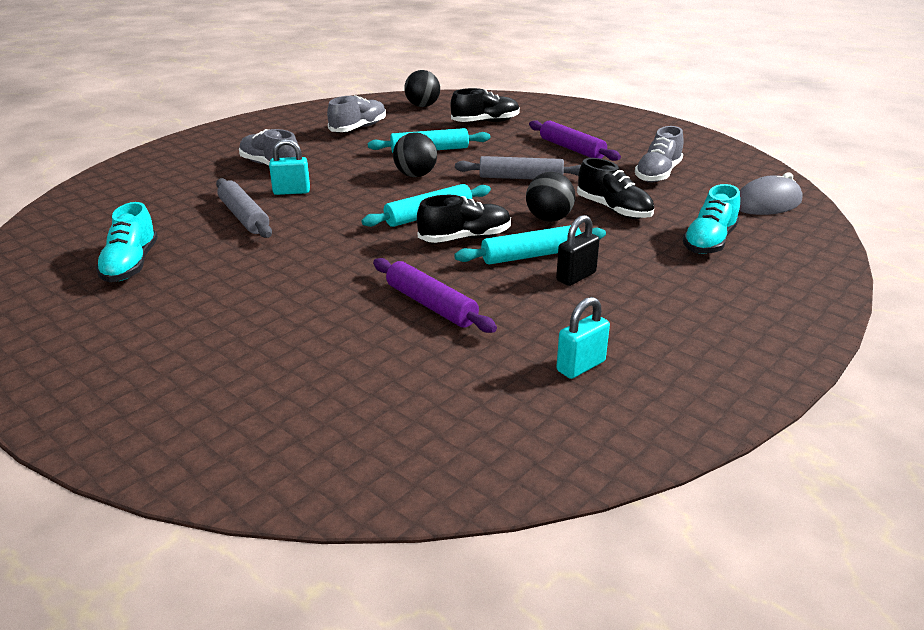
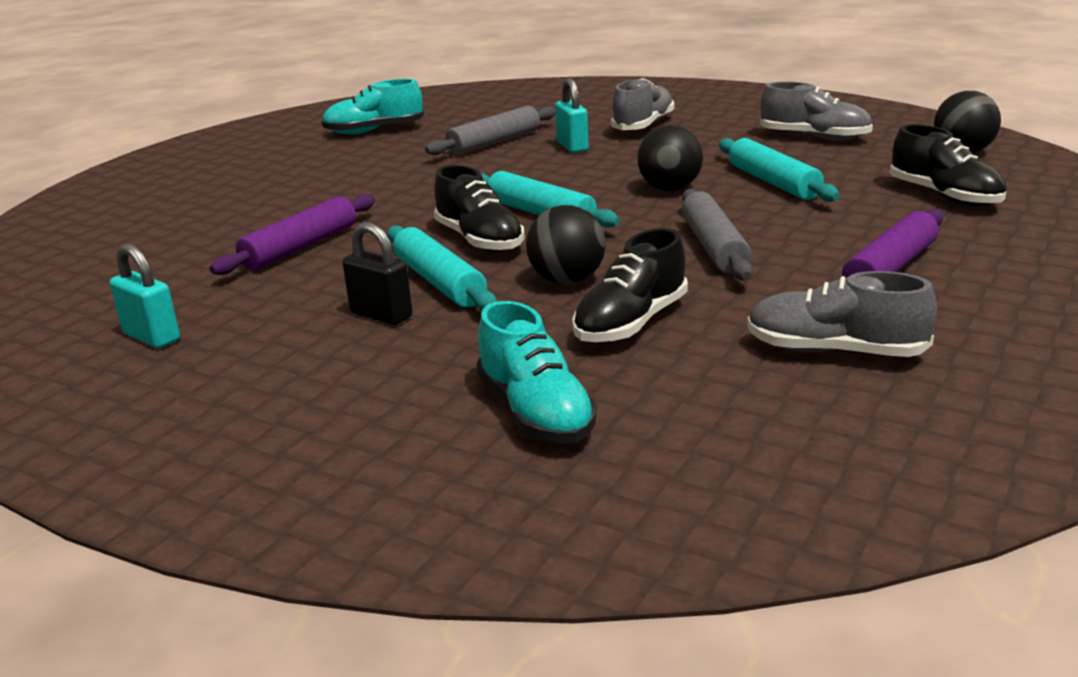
camera: 80 degrees right, 5 degrees down
(709, 242) = (535, 412): turquoise shoe -> turquoise shoe turned 135 degrees counterclockwise
(767, 203) = (769, 478): grey mouse -> none

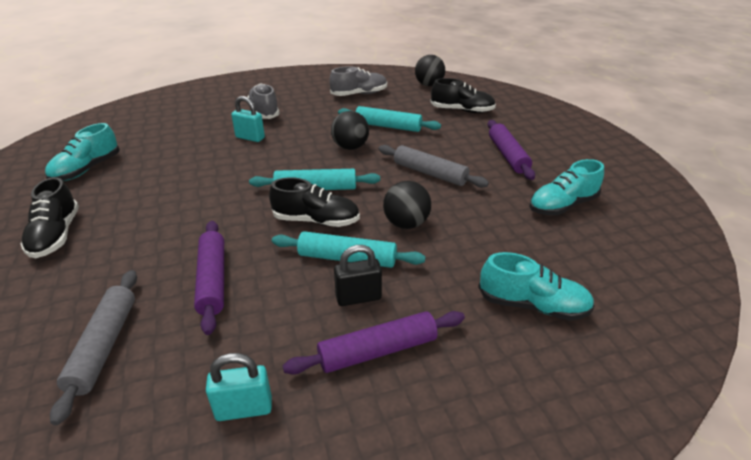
camera: 50 degrees left, 10 degrees up
(310, 359) = (378, 351): none -> purple rolling pin
(494, 143) = (196, 150): grey rolling pin -> grey rolling pin (104, 346)
(631, 323) = (476, 233): black shoe -> black shoe (56, 235)
(834, 351) = (562, 205): grey shoe -> turquoise shoe

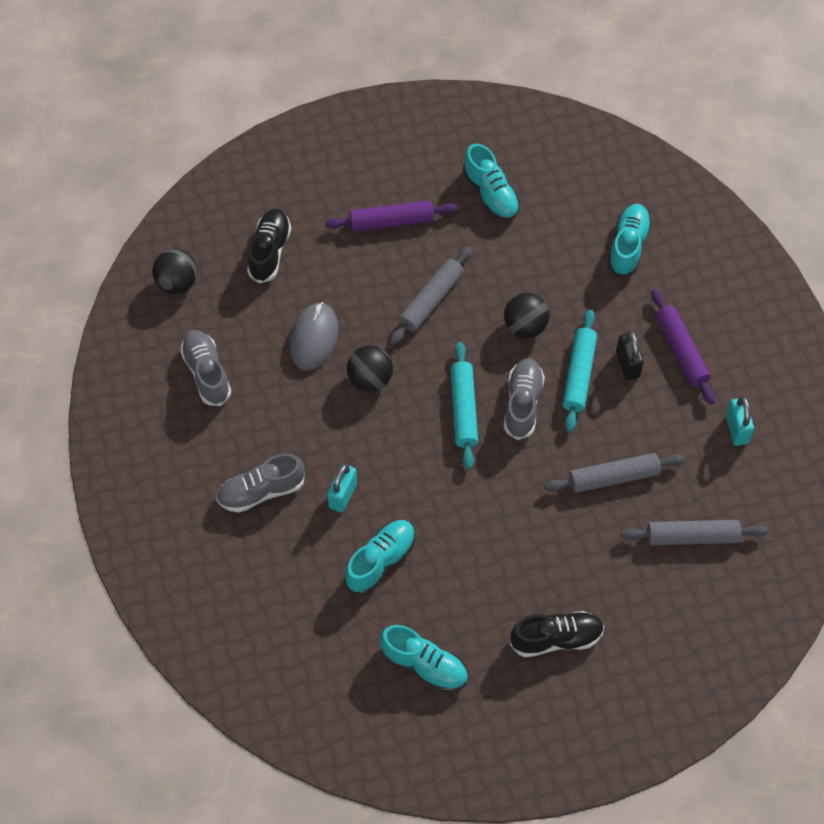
camera: 90 degrees left, 25 degrees up
(187, 152) = (381, 561): none -> turquoise shoe
(212, 280) = (613, 477): purple rolling pin -> grey rolling pin
(316, 221) = (522, 404): black shoe -> grey shoe
(388, 126) = (314, 338): turquoise rolling pin -> grey mouse

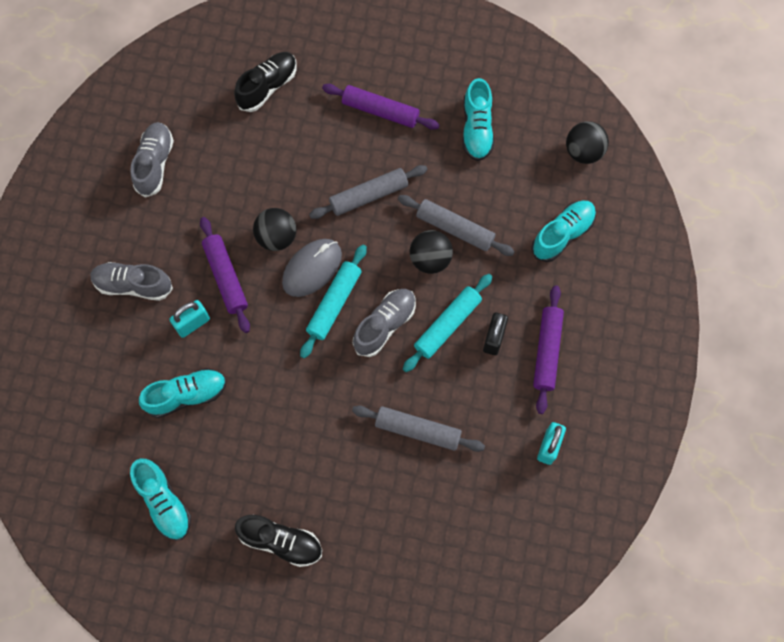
camera: 30 degrees right, 10 degrees up
(177, 283) = (180, 76): black ball -> black ball (583, 152)
(314, 338) = (255, 178): grey mouse -> grey mouse (312, 268)
(346, 438) = (226, 277): none -> purple rolling pin
(692, 537) = (449, 519): grey rolling pin -> grey rolling pin (455, 229)

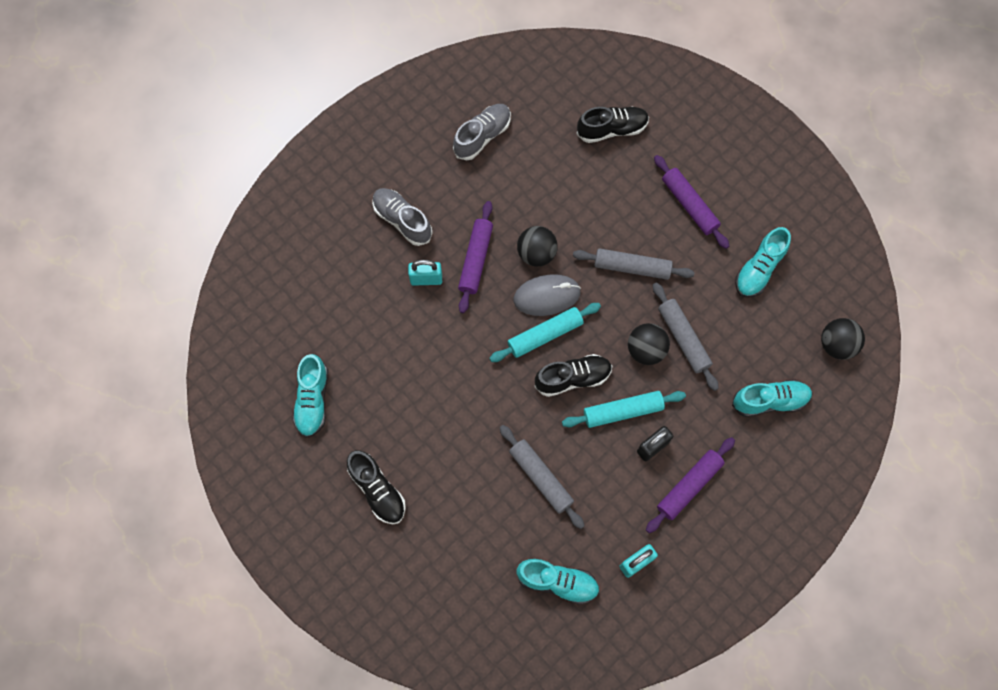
camera: 35 degrees right, 0 degrees up
(187, 395) = (384, 331): turquoise shoe -> turquoise shoe (557, 582)
(385, 325) = (573, 378): grey shoe -> black shoe

